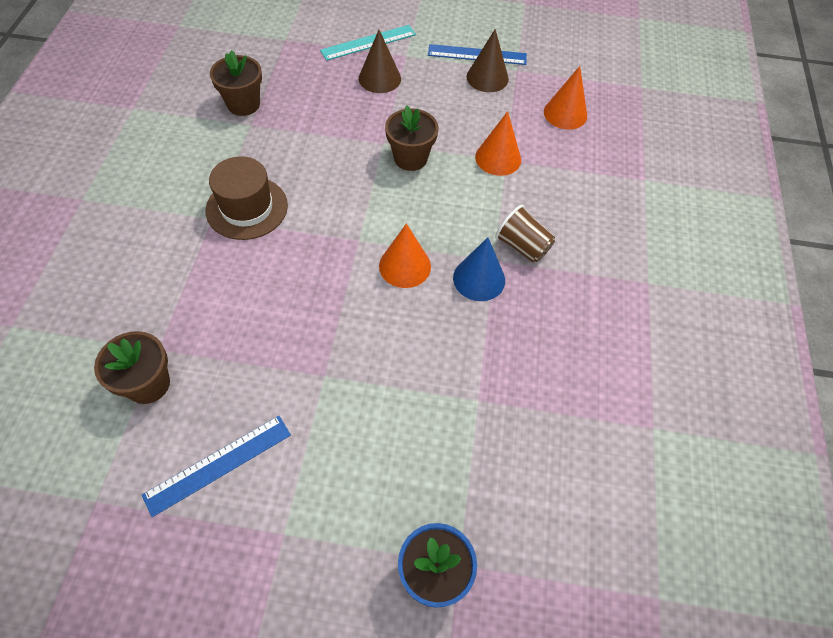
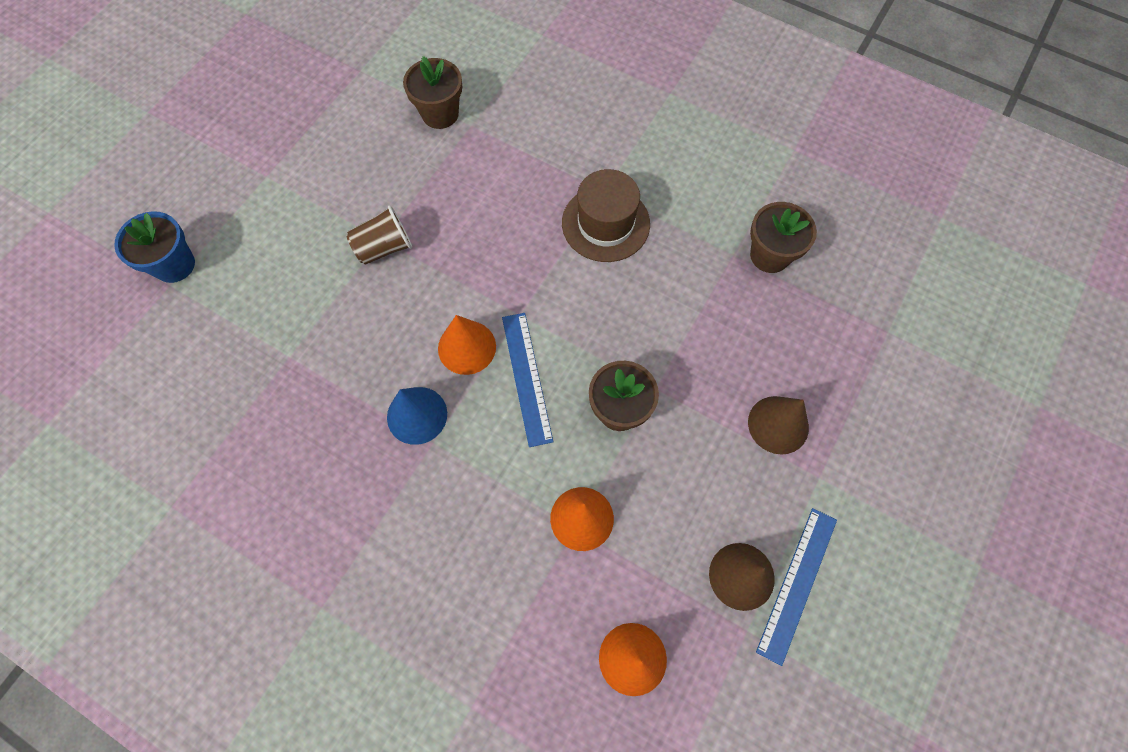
camera: 115 degrees right, 10 degrees up
(218, 464) = (344, 147): blue ruler -> blue ruler (526, 378)
(368, 42) = (859, 435): turquoise ruler -> none
(522, 246) = (437, 483): brown cup -> brown cup (384, 247)

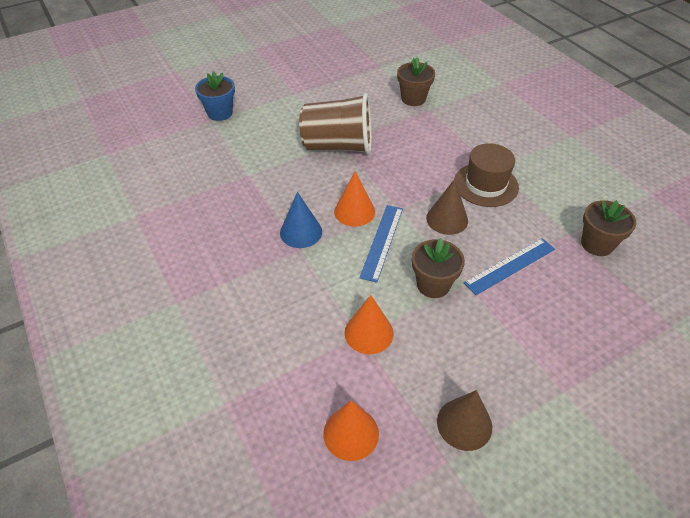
camera: 30 degrees right, 20 degrees down
(384, 247) = (338, 146): brown cup -> brown cup, size x1.89
(778, 424) = (548, 344): brown cone -> brown cone (447, 219)
(797, 584) = (506, 451): blue ruler -> blue ruler (510, 266)

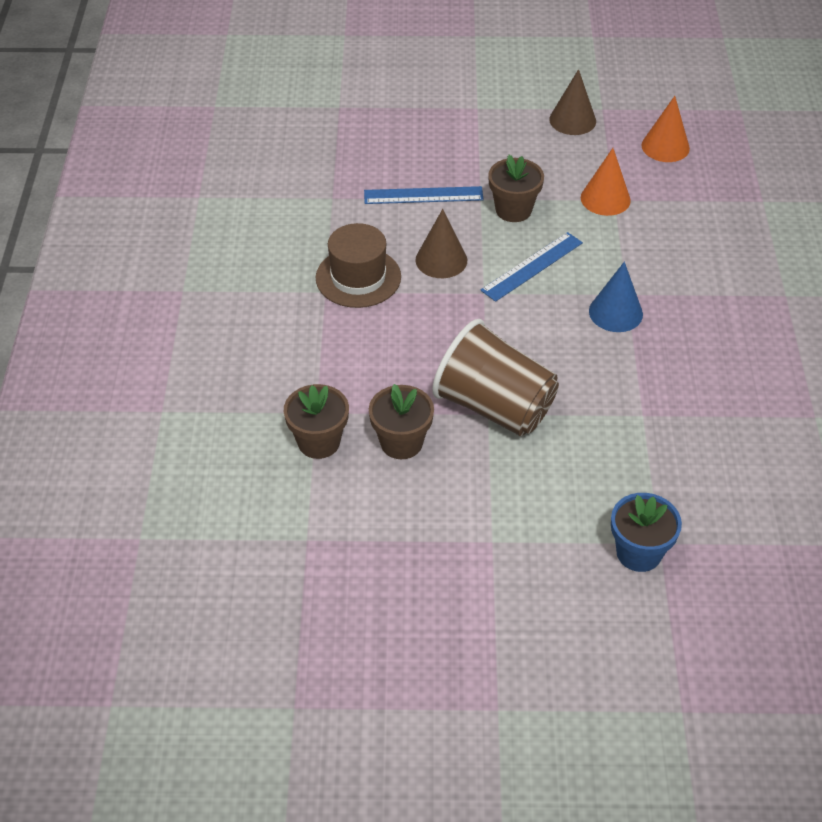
camera: 150 degrees left, 0 degrees up
(354, 211) = (538, 310): orange cone -> none
(597, 244) = (317, 179): brown flower pot -> brown flower pot (401, 442)

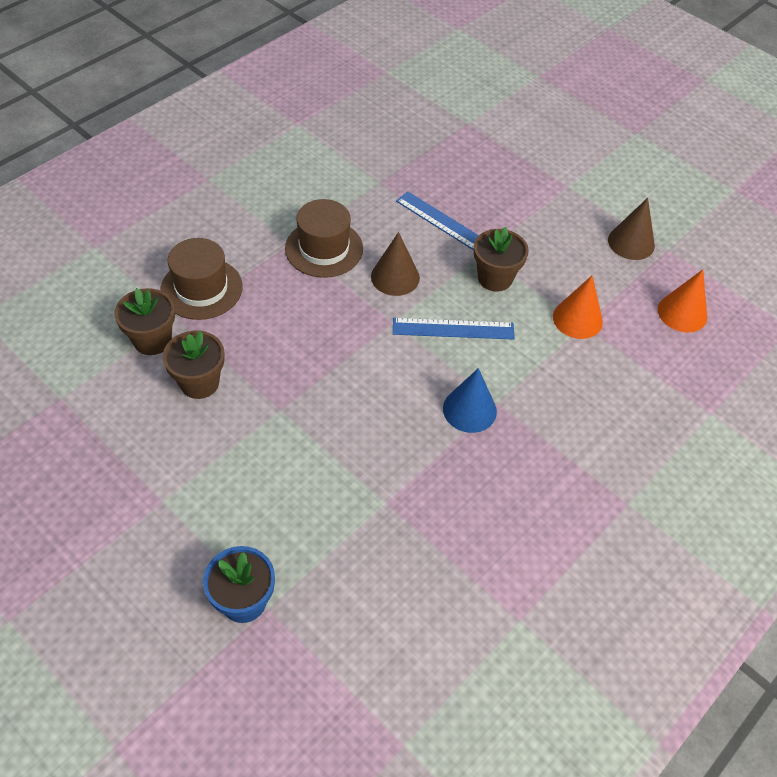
camera: 40 degrees right, 5 degrees up
(302, 376) = (201, 288): none -> brown hat
(494, 407) = (291, 408): brown cup -> none

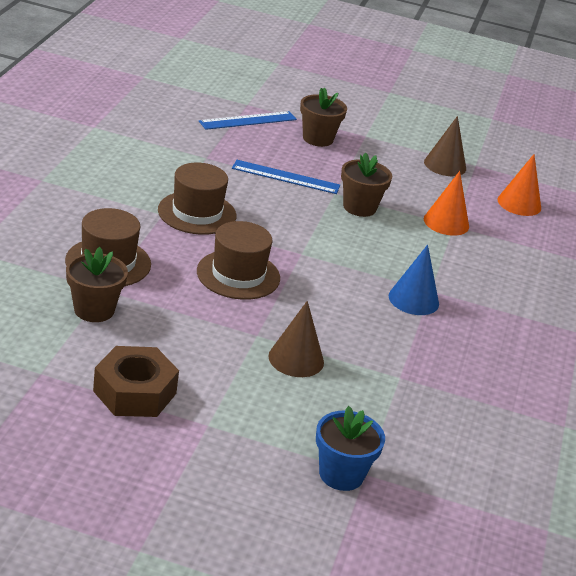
camera: 30 degrees left, 20 degrees down
(124, 444) = (135, 392): none -> brown nut
(199, 383) = (167, 332): brown flower pot -> brown flower pot (318, 139)
(312, 333) = (238, 275): none -> brown hat
(395, 277) = (276, 222): brown cone -> brown cone (296, 359)
(453, 329) = (355, 248): blue ruler -> blue ruler (248, 120)

